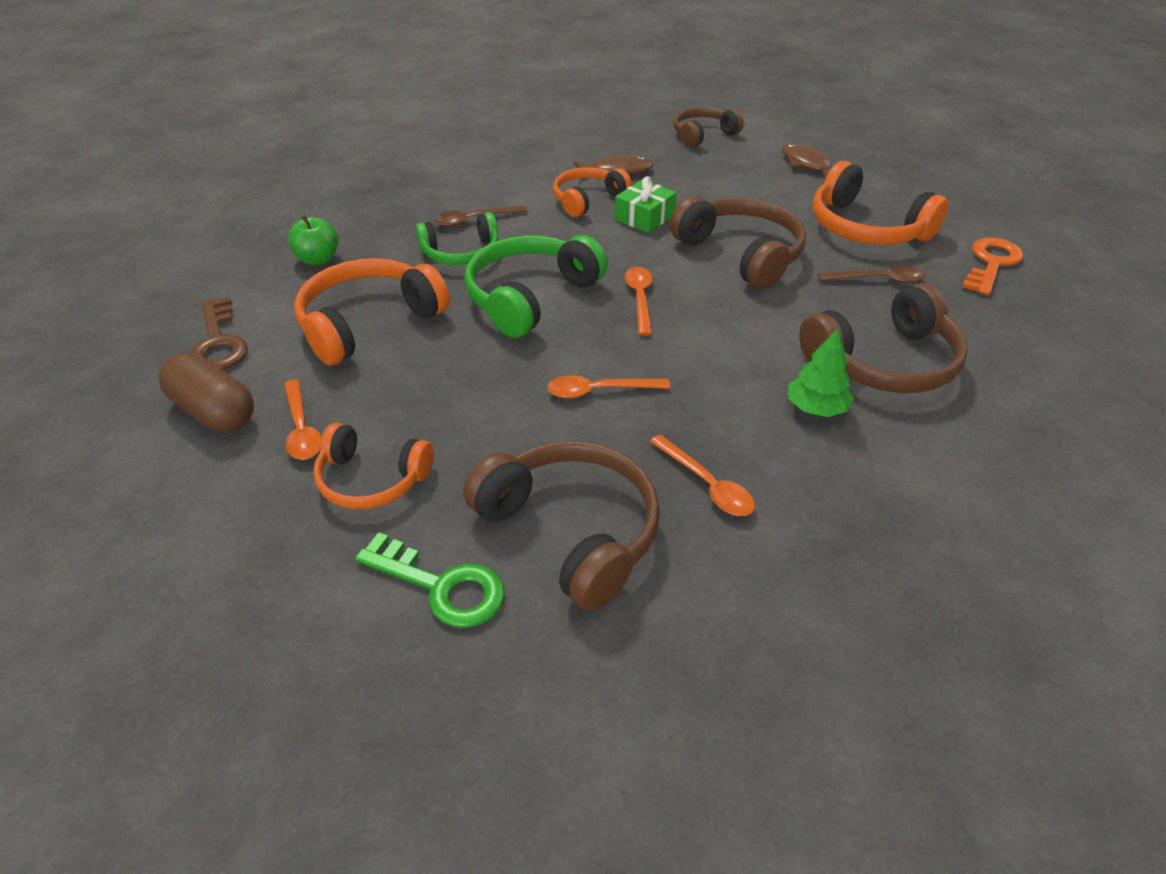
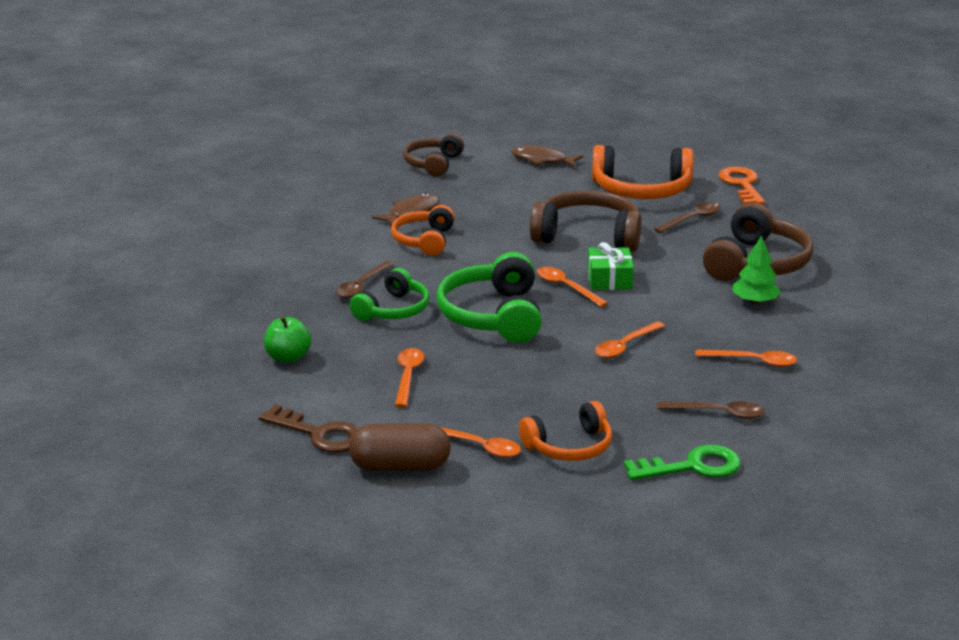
camera: 40 degrees left, 15 degrees down
(368, 323) = (408, 376): orange headphones -> orange spoon
(571, 531) = (718, 413): brown headphones -> brown spoon
(644, 217) = (485, 237): green gift -> green gift (609, 279)

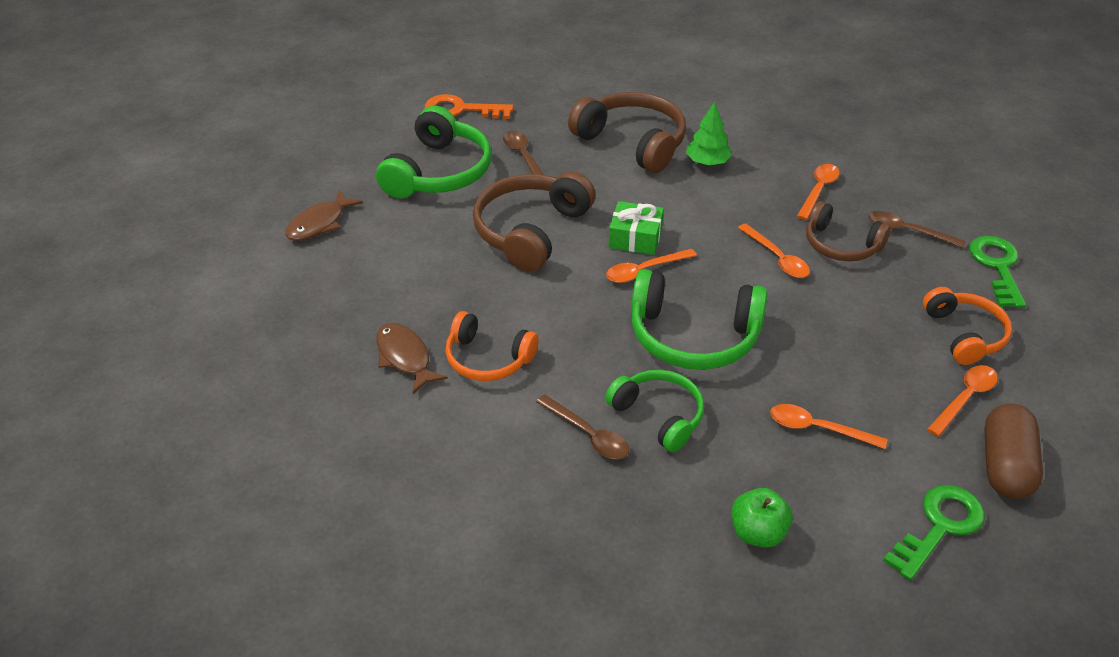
camera: 75 degrees left, 15 degrees up
(319, 434) = (939, 527): brown key -> green key
(433, 164) = (272, 313): brown headphones -> brown headphones (841, 245)
(641, 190) = (439, 172): orange headphones -> green headphones
(718, 413) = (907, 231): brown spoon -> brown spoon turned 90 degrees counterclockwise

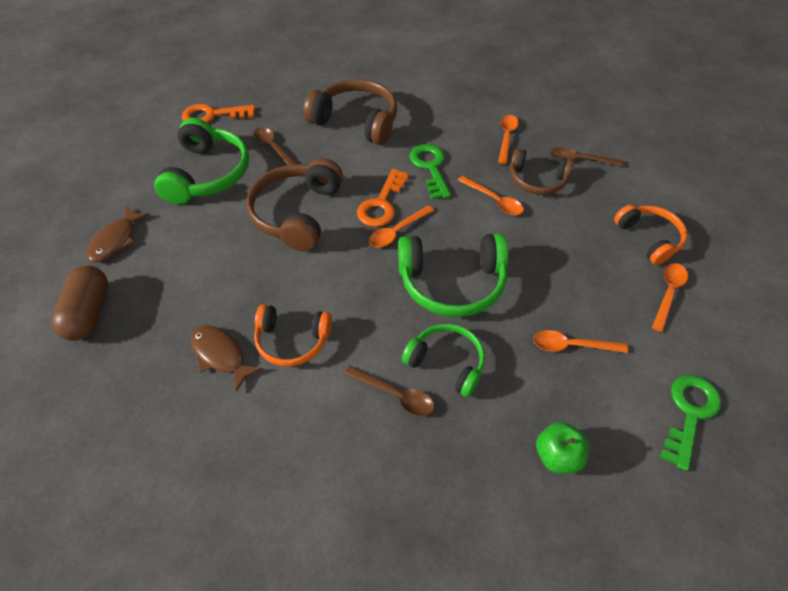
camera: 15 degrees left, 10 degrees up
(635, 238) = (382, 203): green gift -> orange key
(707, 162) = (418, 128): green tree -> none
(997, 267) = (652, 177): green key -> green key (430, 168)
(1005, 466) = (716, 346): brown capsule -> brown capsule (89, 313)

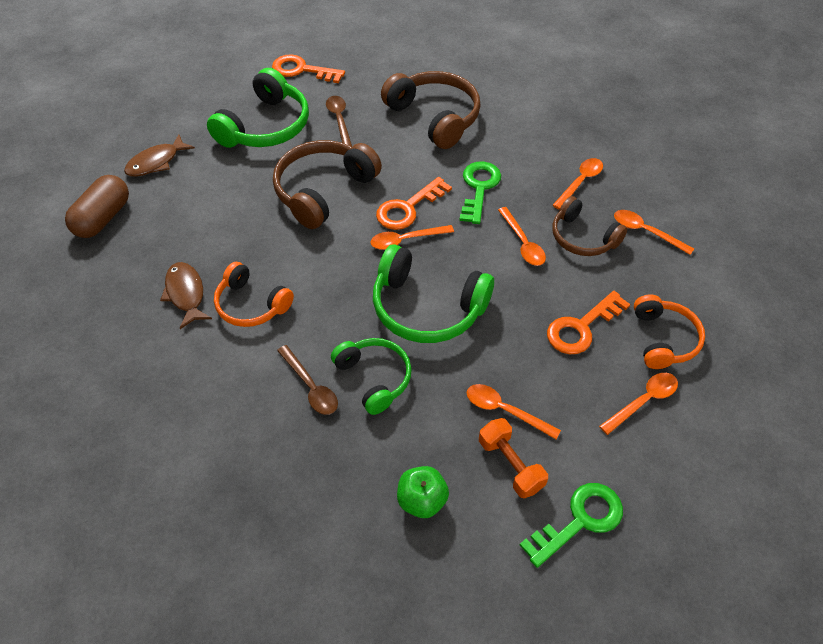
camera: 25 degrees right, 0 degrees up
(580, 160) = (646, 232): brown spoon -> orange spoon
(584, 252) = (581, 327): none -> orange key
(606, 390) = (510, 465): none -> orange dumbbell

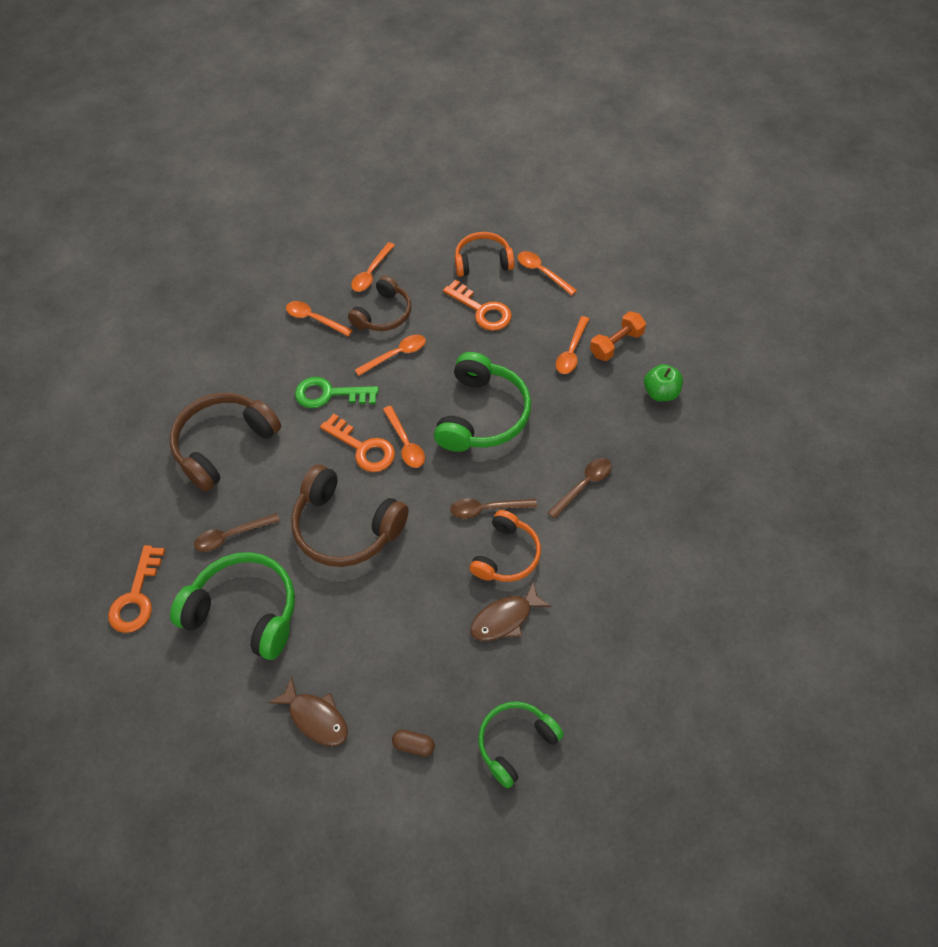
camera: 95 degrees left, 5 degrees up
(103, 218) = (414, 745): brown capsule -> brown capsule, size x0.49
(308, 296) = (487, 509): none -> brown spoon
(374, 378) = (563, 441): green headphones -> green headphones (516, 743)
(579, 520) = (647, 303): green key -> none

